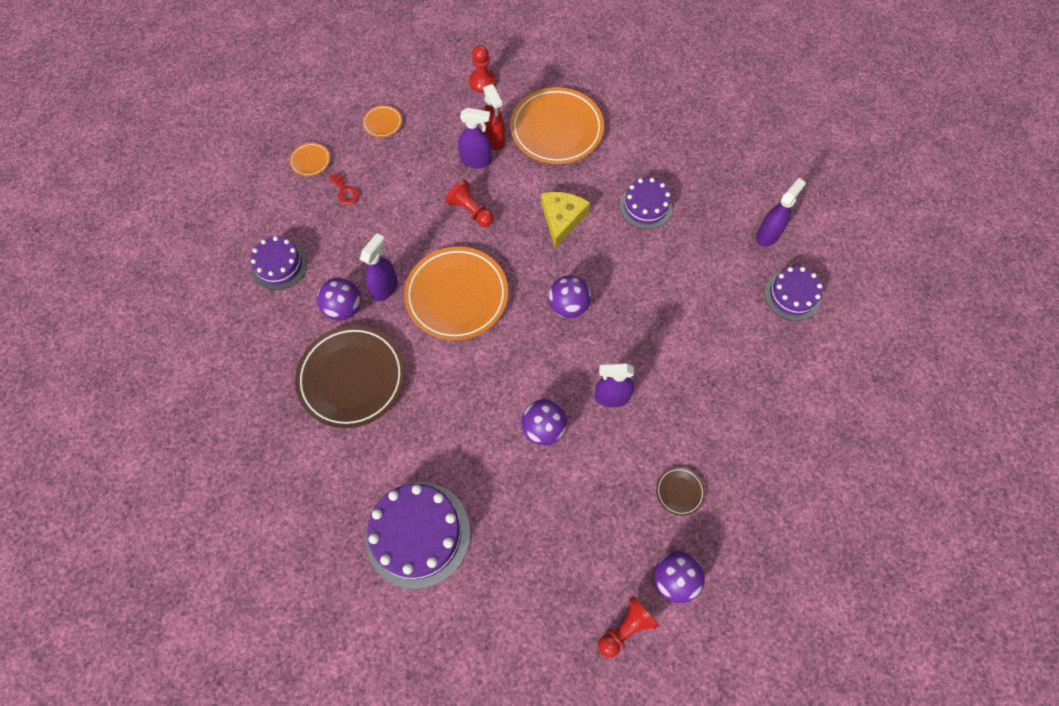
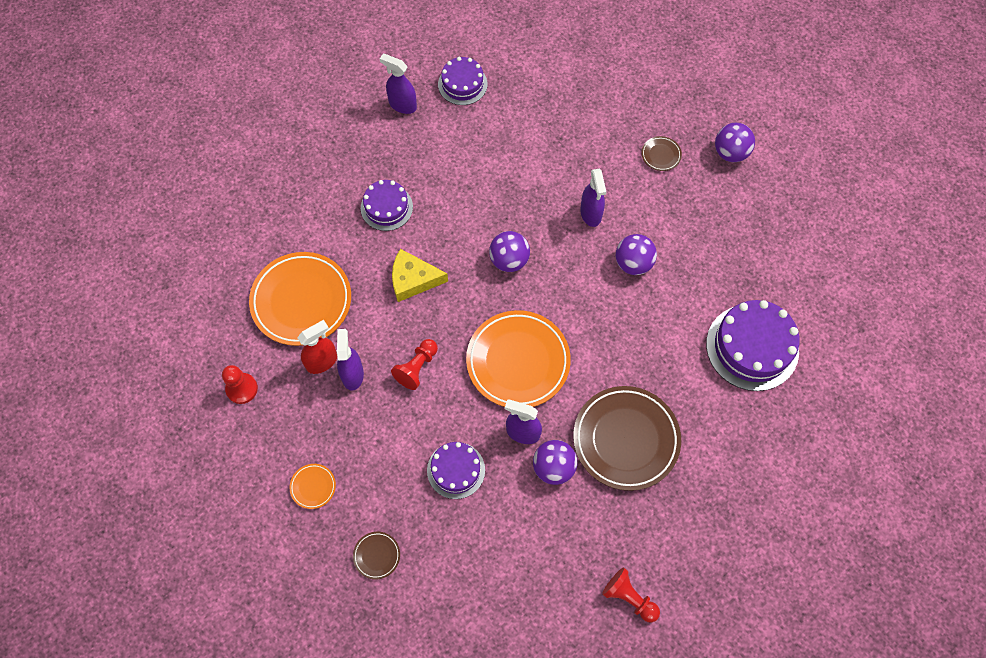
camera: 100 degrees left, 0 degrees up
(279, 265) = (517, 549): purple cake -> purple cake (456, 470)
(310, 161) = (376, 555): orange plate -> brown plate
(345, 191) = (412, 504): red key -> none
(626, 628) = (776, 181): red pawn -> red pawn (629, 597)

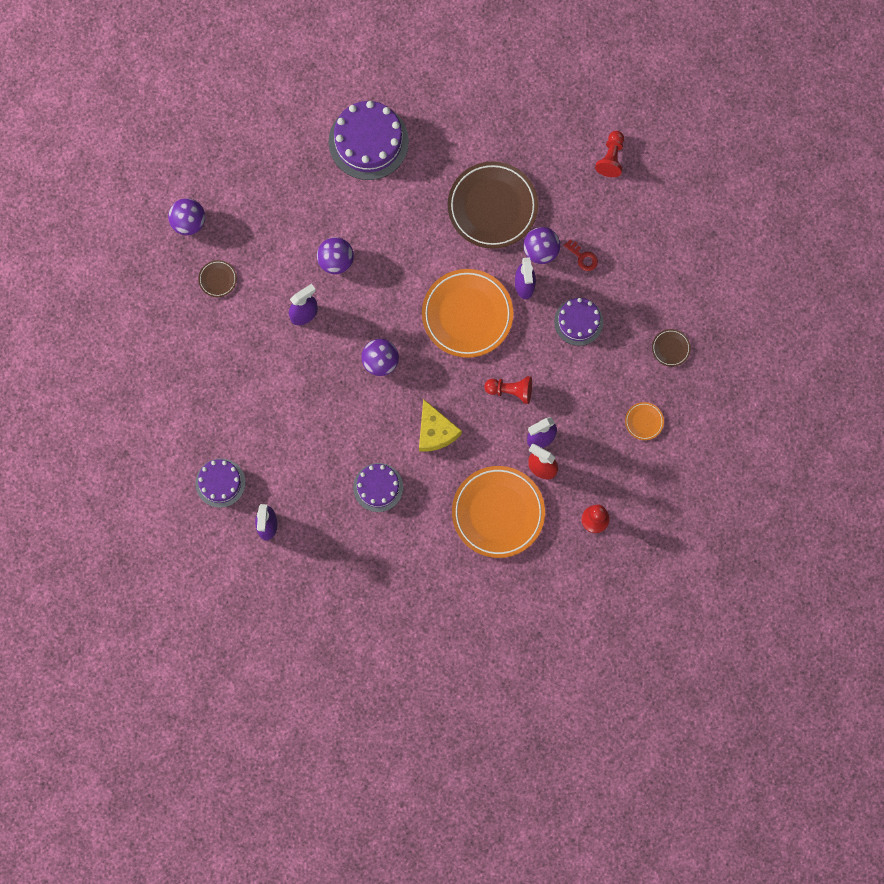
camera: 115 degrees left, 10 degrees up
(525, 509) = (583, 257): none -> red key

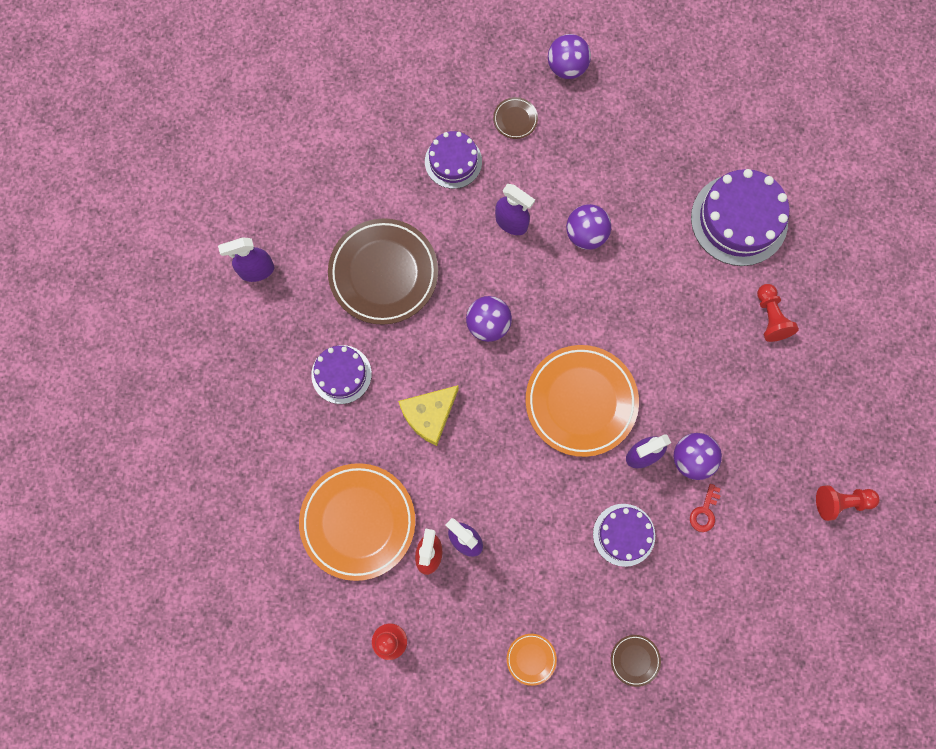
camera: 70 degrees right, 0 degrees up
(220, 483) = (288, 204): purple cake -> purple cake (453, 161)
(492, 207) = (721, 384): brown plate -> brown plate (383, 273)
(511, 391) = (509, 484): red pawn -> red pawn (770, 317)

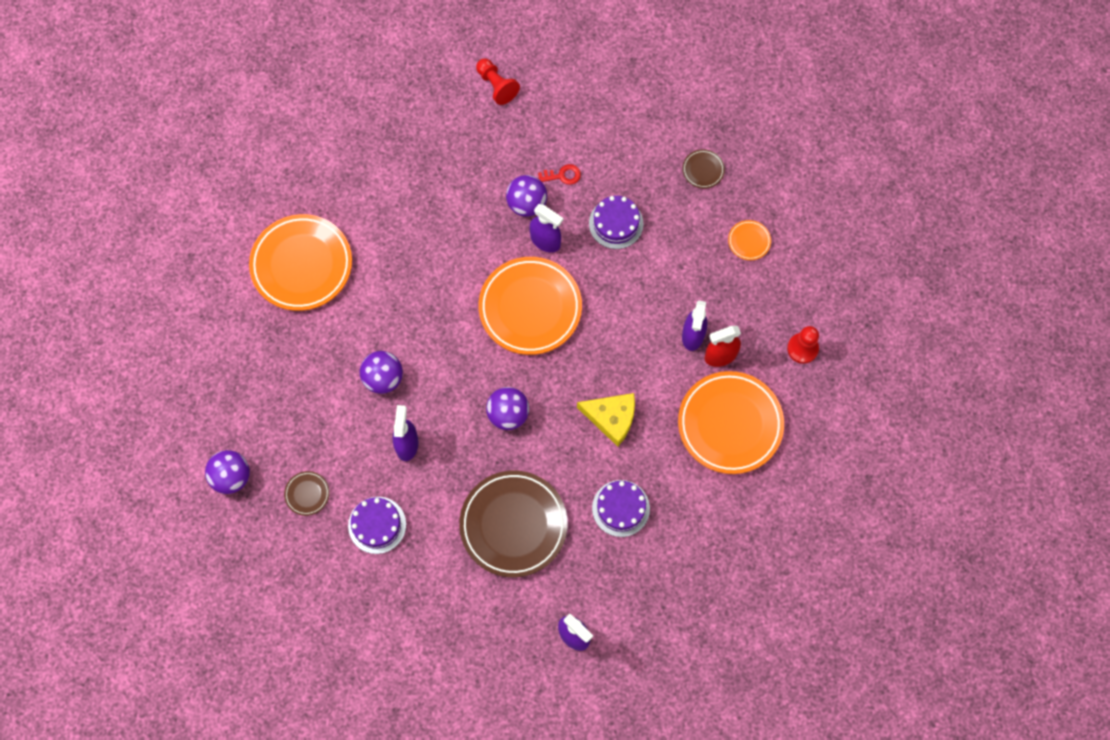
camera: 120 degrees left, 5 degrees down
(739, 219) = (302, 265): purple cake -> orange plate
(770, 317) = (375, 202): red pawn -> none

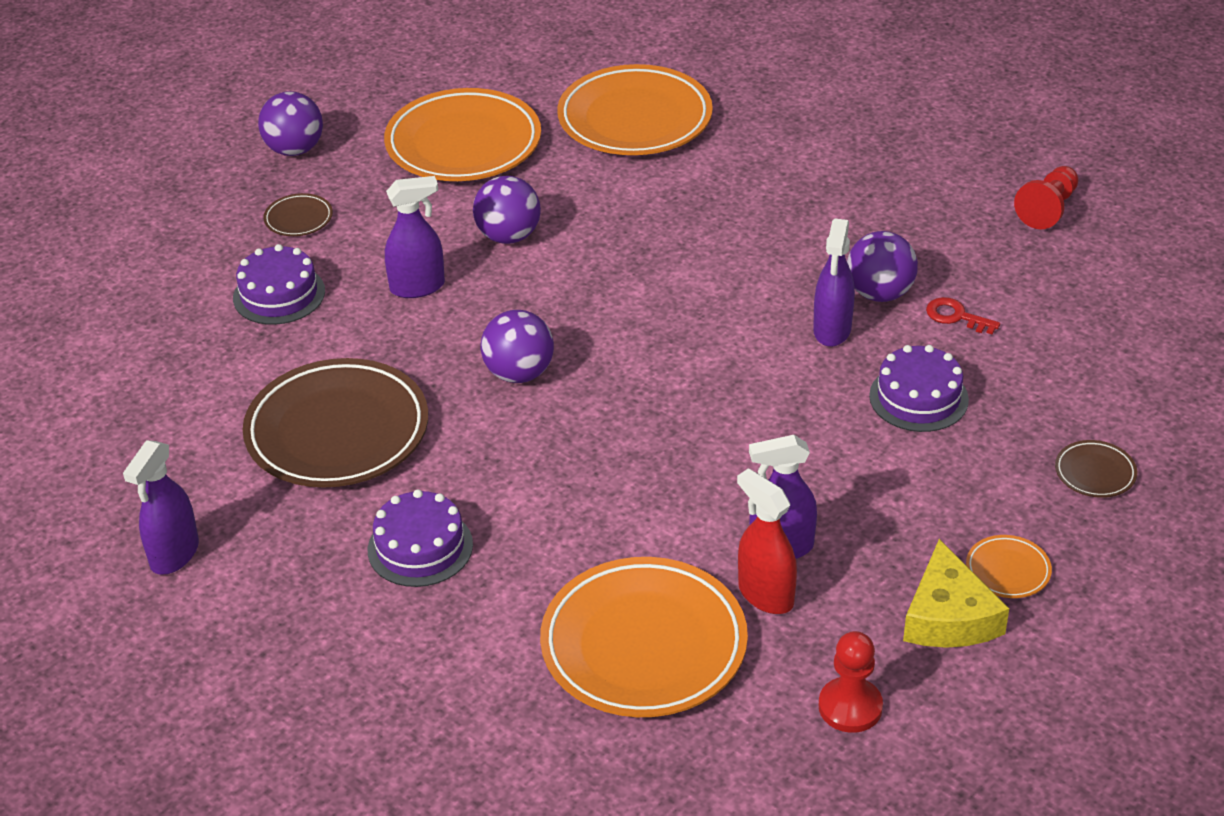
camera: 70 degrees right, 30 degrees down
(530, 308) = (709, 346): orange plate -> orange plate (463, 144)
(562, 175) = (956, 316): red key -> red key turned 150 degrees clockwise
(611, 418) = (574, 490): yellow cheese -> yellow cheese (948, 616)

